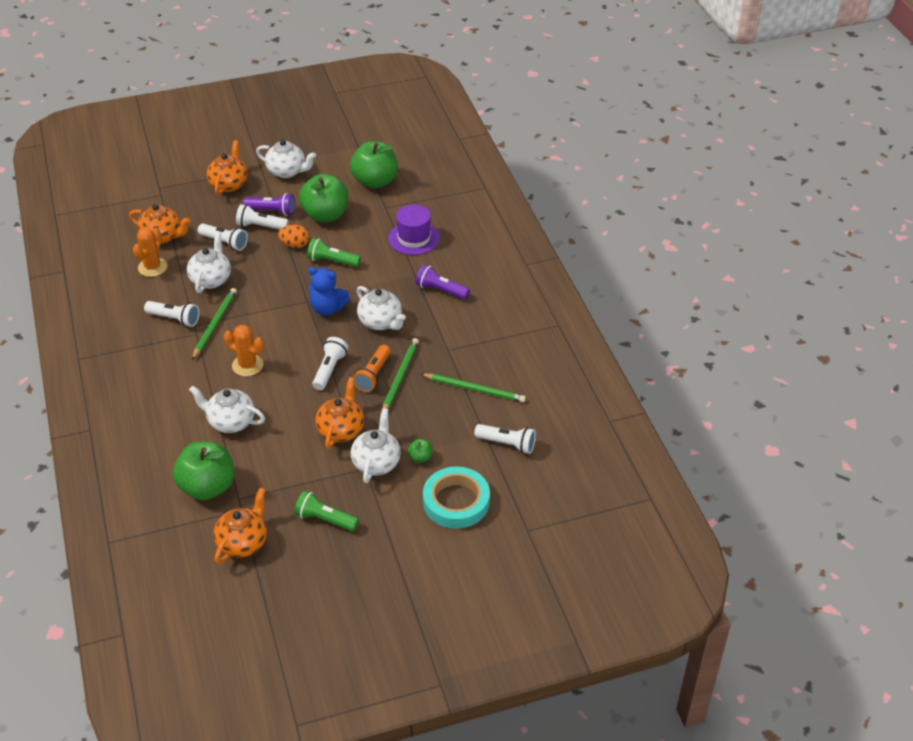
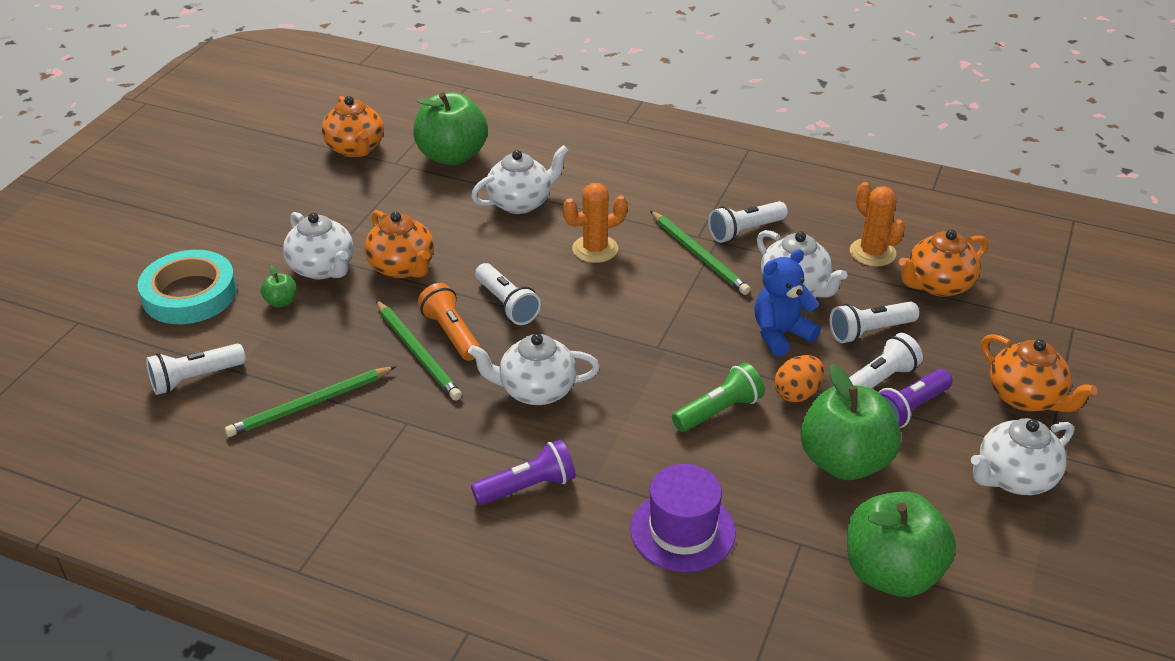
camera: 130 degrees right, 5 degrees down
(325, 519) = (306, 203): green flashlight -> none
(328, 308) = (620, 357): blue teddy bear -> blue teddy bear (780, 334)

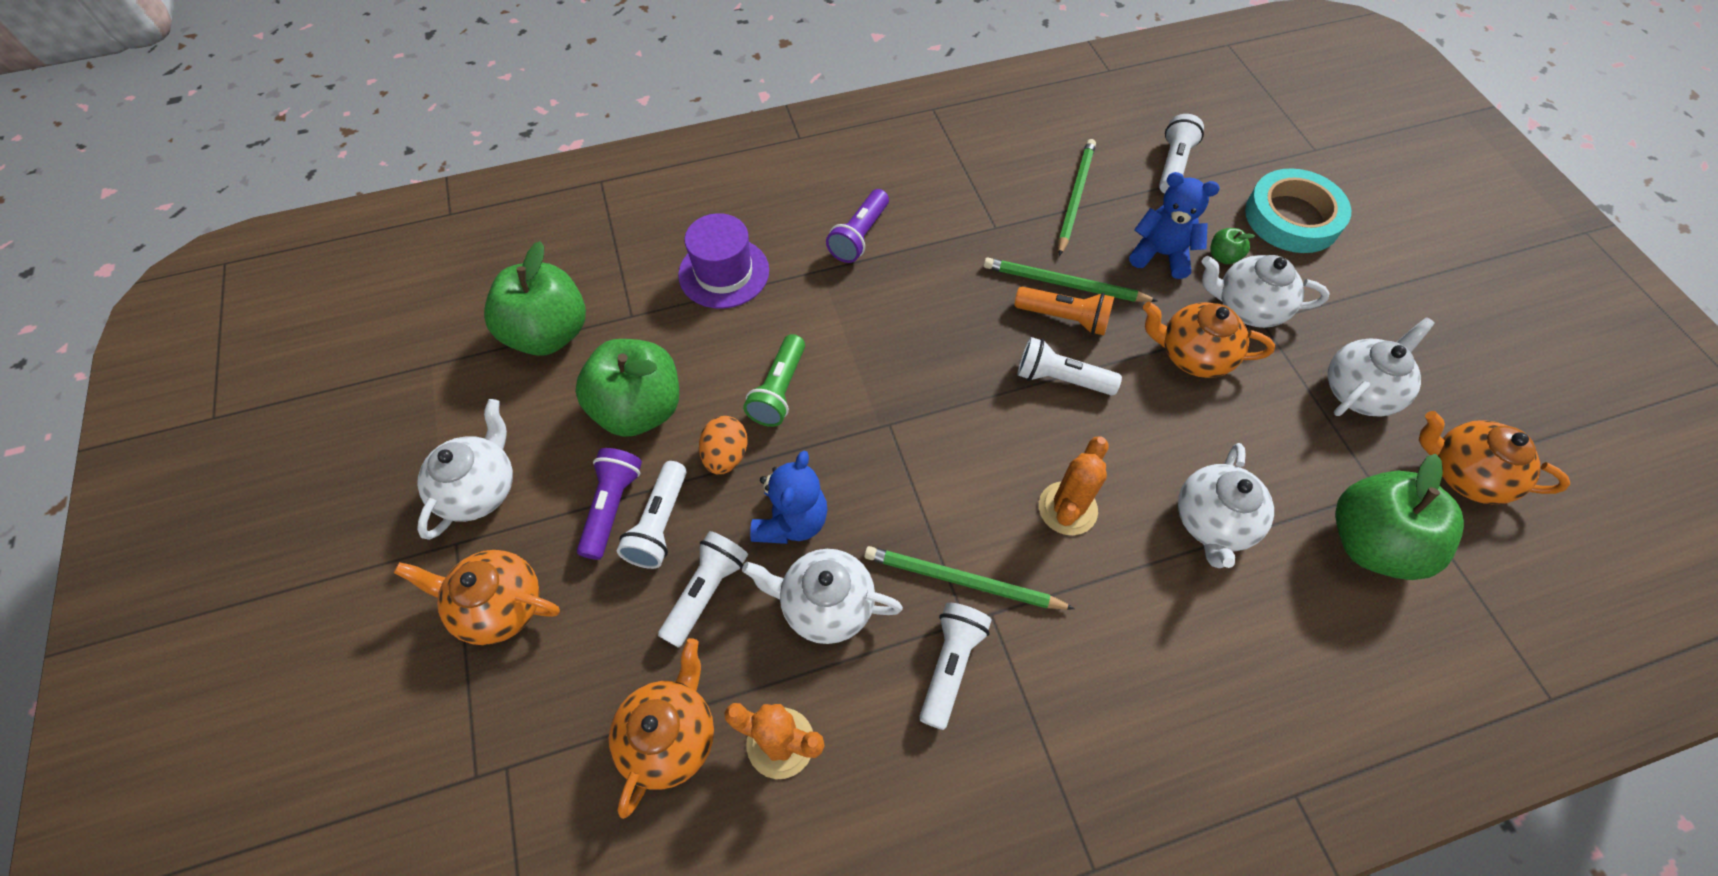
camera: 140 degrees right, 20 degrees up
(319, 328) = (1161, 254): none -> blue teddy bear
(536, 390) = (939, 312): white teapot -> white teapot (1359, 391)

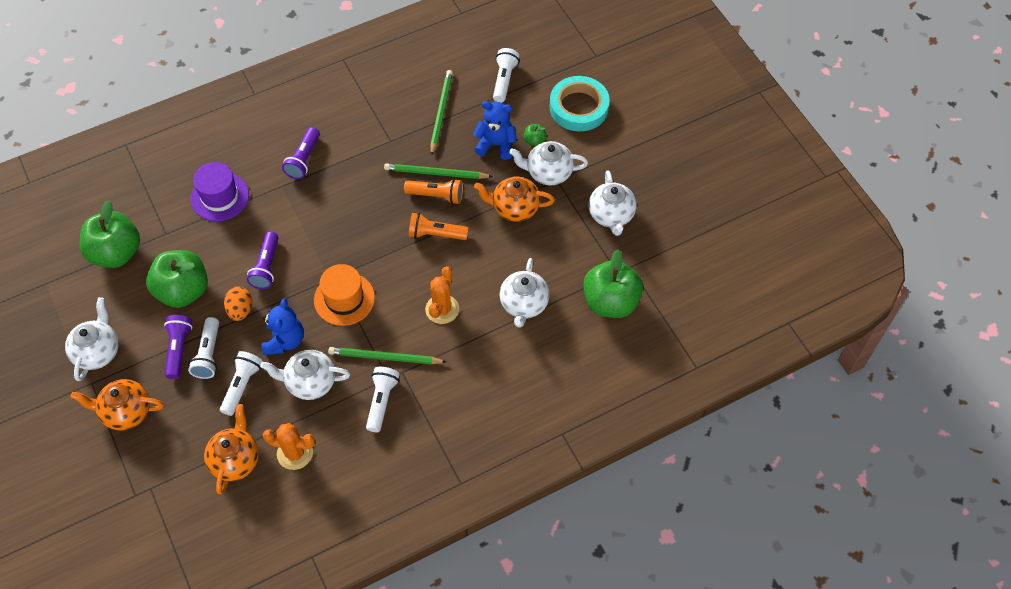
camera: 10 degrees left, 0 degrees up
(779, 390) = (266, 267): green flashlight -> purple flashlight
(900, 463) = (344, 299): none -> orange hat
(1060, 379) = (435, 234): white flashlight -> orange flashlight
(1359, 391) = (611, 215): white teapot -> white teapot turned 135 degrees clockwise
(1464, 474) = (666, 256): orange teapot -> none

